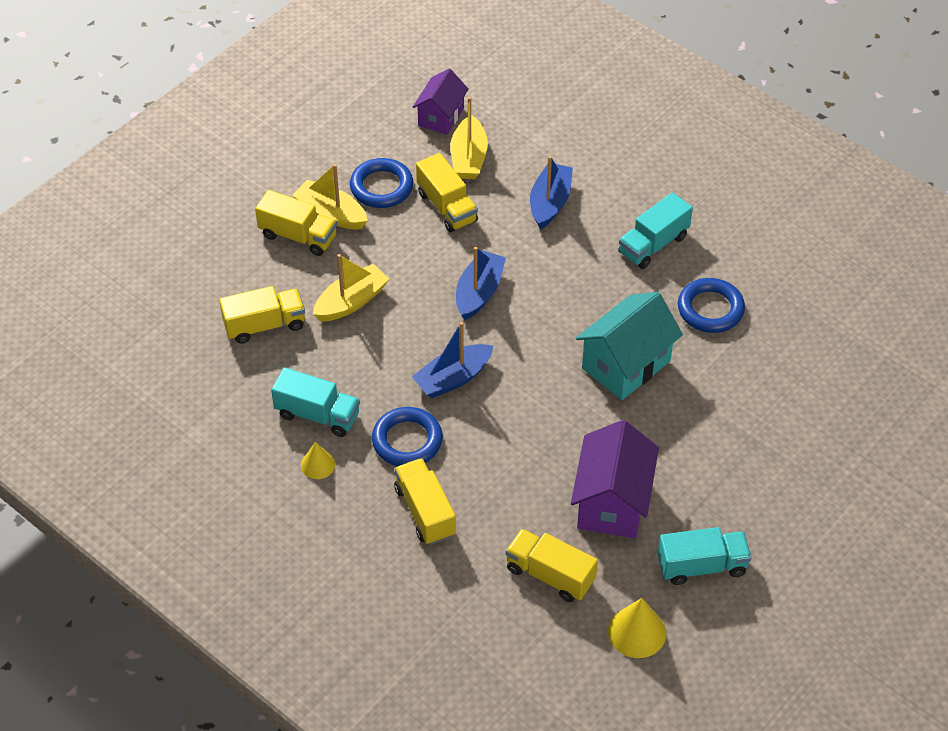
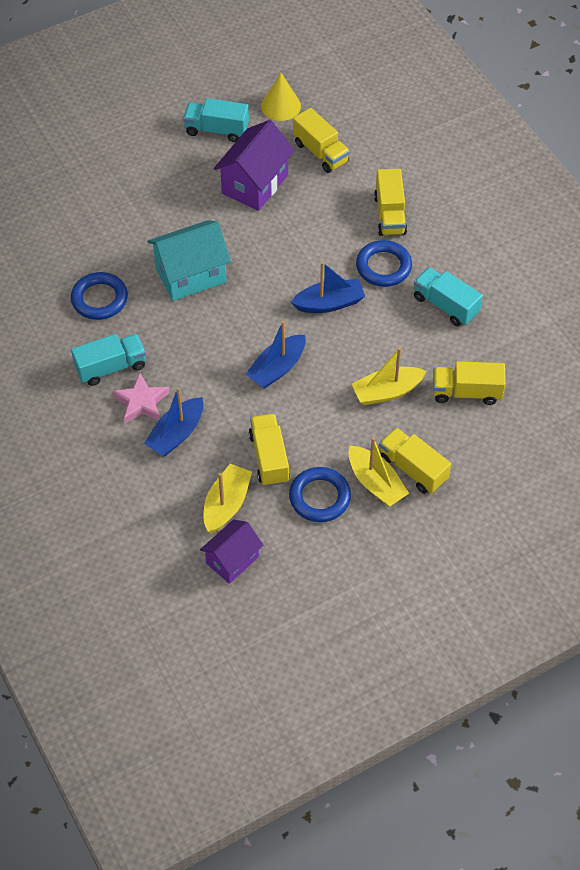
camera: 160 degrees left, 5 degrees up
(318, 464) = (457, 268): yellow cone -> none
(602, 221) = (141, 402): none -> pink star

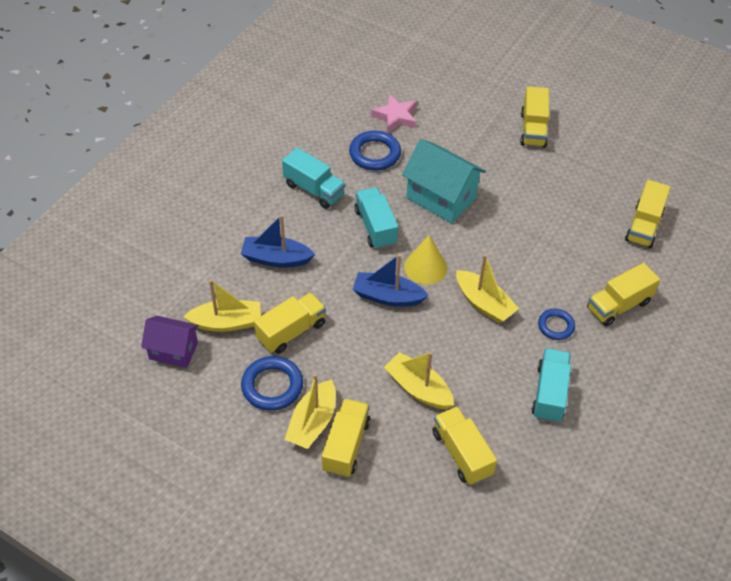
camera: 60 degrees right, 5 degrees down
(141, 402) = (293, 223): pink star -> pink star (395, 117)
(157, 167) = (533, 129): none -> yellow truck
(216, 130) = (604, 148): turquoise truck -> turquoise truck (375, 227)
(255, 184) = (569, 197): purple house -> none
(281, 106) = (669, 177): yellow cone -> yellow cone (425, 267)
(329, 303) = (484, 303): blue boat -> yellow boat
(383, 267) = (556, 326): blue ring -> blue ring, size x0.63

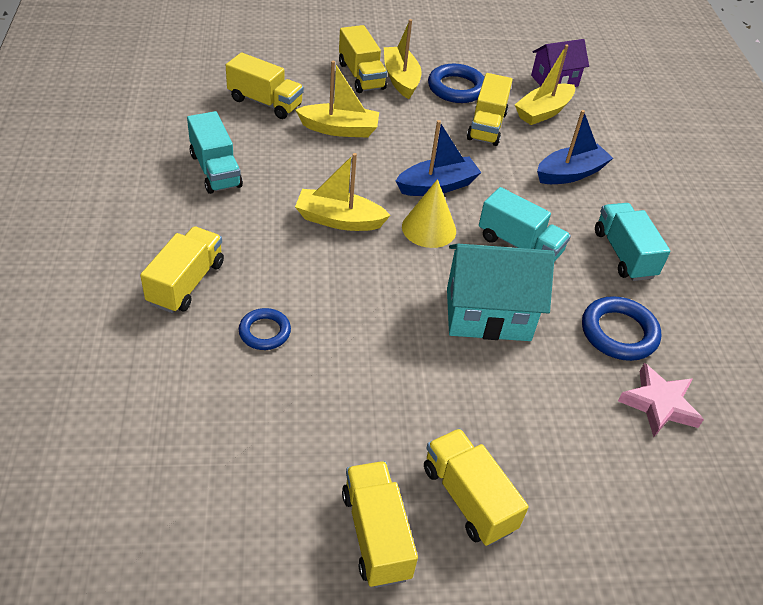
camera: 140 degrees right, 5 degrees down
(314, 190) = (624, 254): turquoise truck -> turquoise truck turned 75 degrees clockwise
(556, 326) = (247, 230): blue ring -> blue ring (264, 332)
(644, 226) = (202, 410): yellow truck -> yellow truck (376, 535)

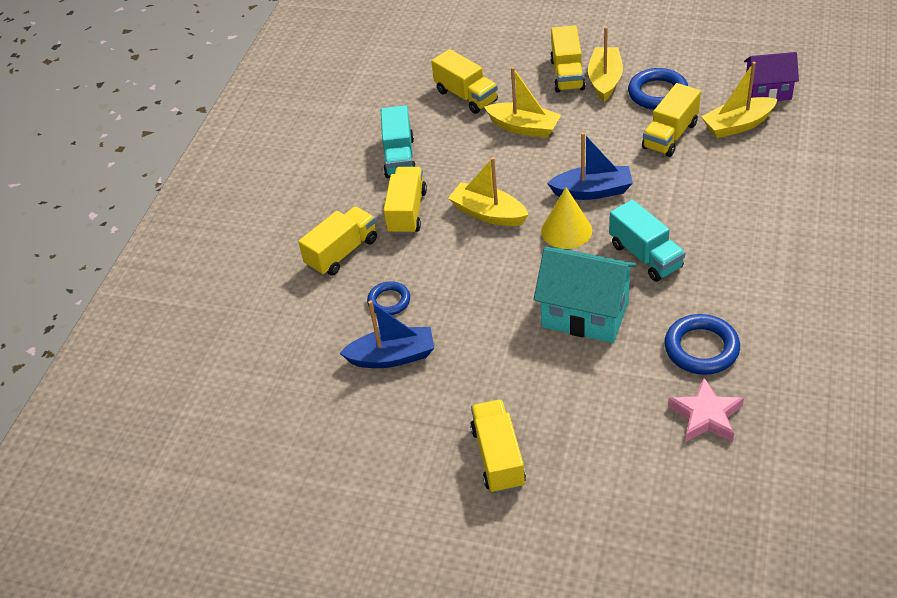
camera: 30 degrees right, 0 degrees up
(376, 535) = (414, 468): yellow truck -> yellow truck (407, 212)
(570, 173) = (733, 192): blue boat -> blue boat (392, 357)
(624, 254) = (746, 277): turquoise truck -> none

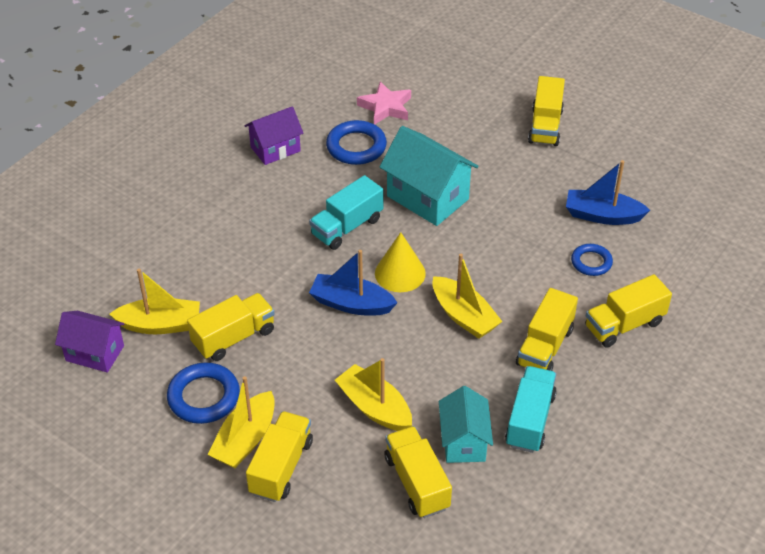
camera: 165 degrees left, 0 degrees up
(444, 129) = (464, 441): none -> turquoise house
(645, 256) = (347, 227): turquoise truck -> turquoise truck turned 120 degrees counterclockwise
(786, 314) = (275, 149): none -> purple house

